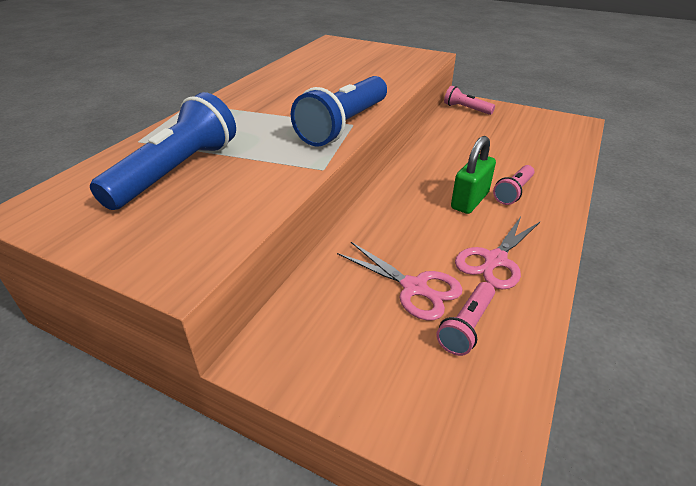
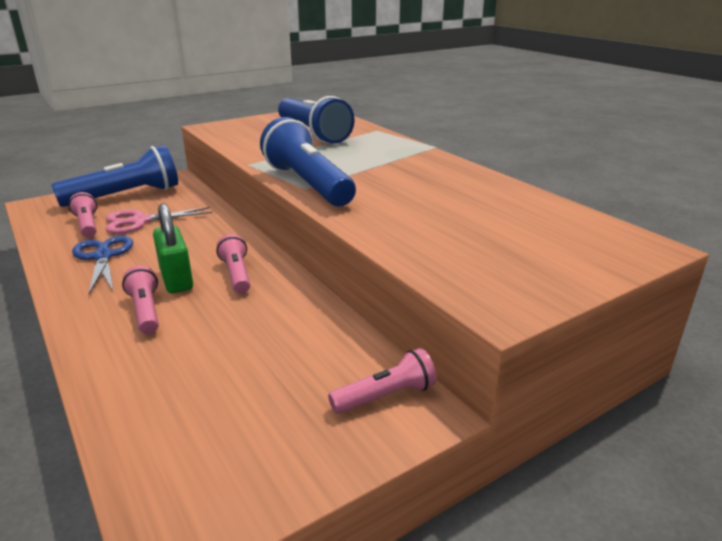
camera: 120 degrees right, 10 degrees down
(364, 361) = (126, 196): none -> blue flashlight
(431, 180) = (236, 274): none -> pink flashlight
(495, 260) = (103, 256): pink scissors -> blue scissors

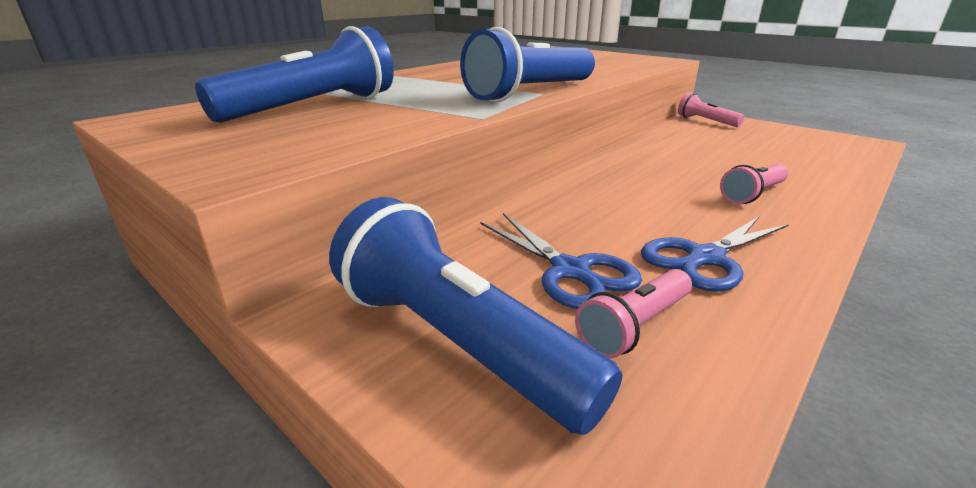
camera: 105 degrees left, 0 degrees up
(139, 221) = (571, 271): pink scissors -> blue scissors
(176, 279) = (685, 196): green padlock -> none
(236, 274) = (638, 173): pink flashlight -> none

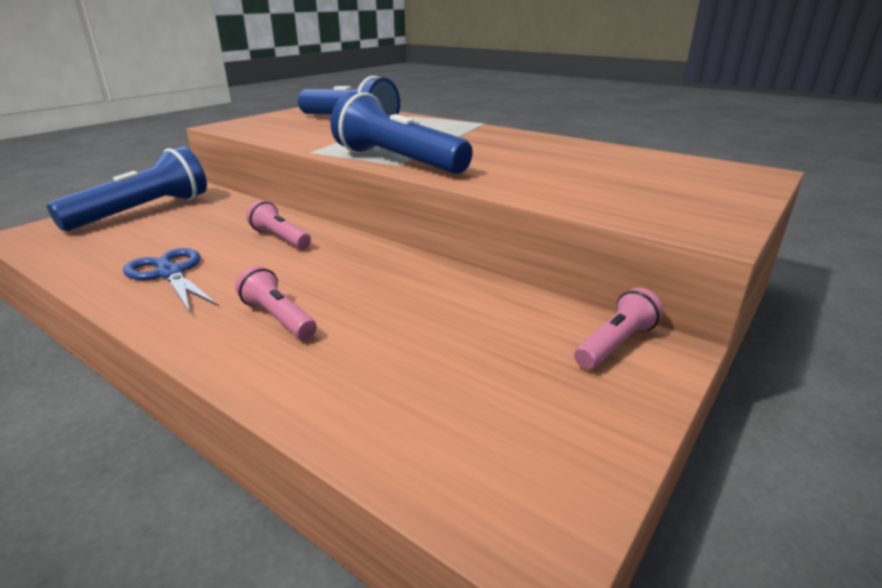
camera: 85 degrees right, 0 degrees up
(571, 271) = (185, 233): blue scissors -> none
(634, 326) = (118, 245): pink flashlight -> pink flashlight (280, 238)

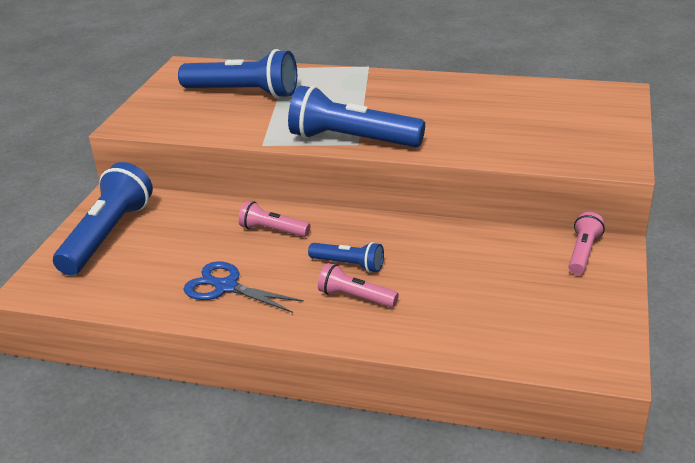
camera: 20 degrees left, 5 degrees up
(312, 284) = (349, 265): none -> blue flashlight

